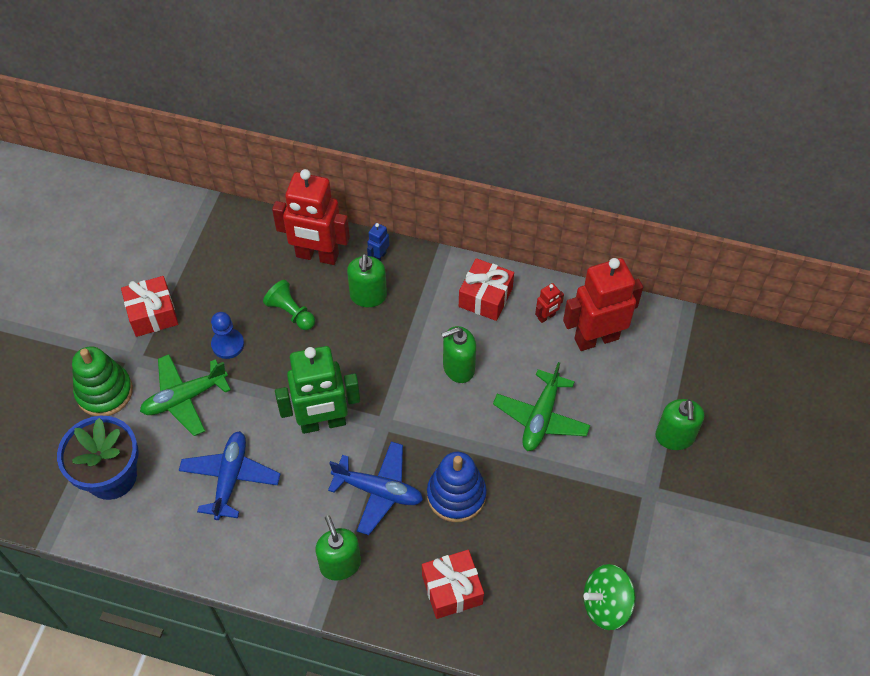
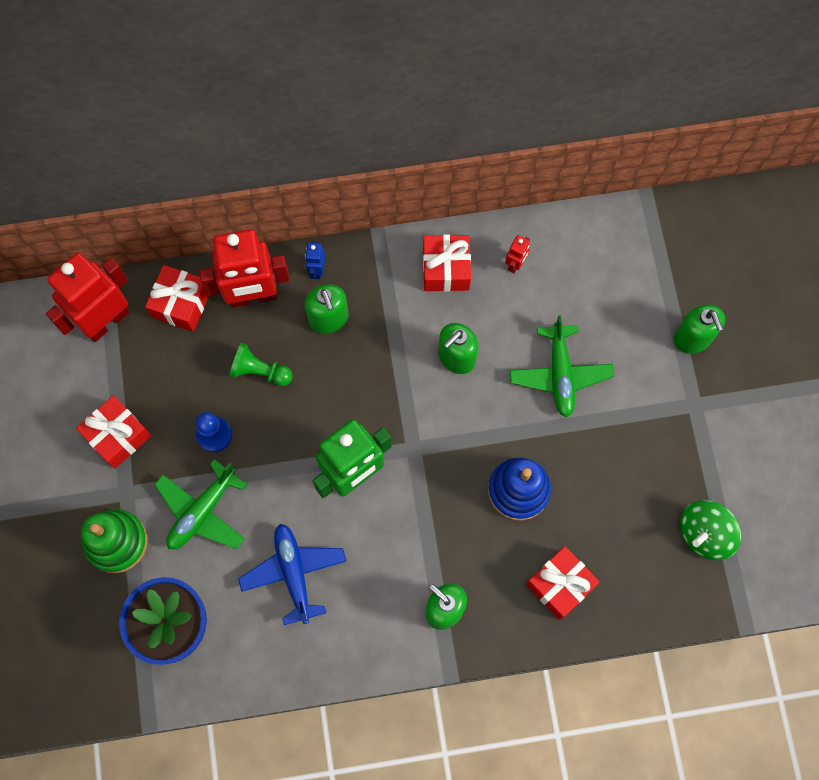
camera: 25 degrees left, 15 degrees up
(258, 239) = (181, 304): none -> red gift
(378, 491) = (443, 520): blue plane -> none
(596, 338) = (573, 266): red robot -> red robot (106, 321)

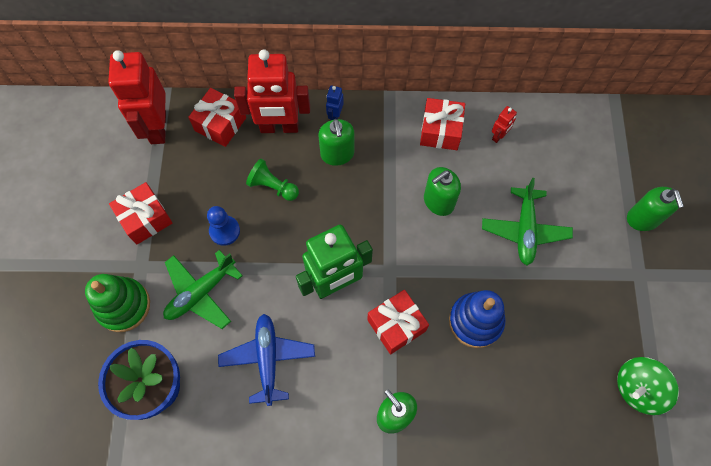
camera: 10 degrees right, 5 degrees down
(106, 321) = (157, 127): red robot -> red robot turned 60 degrees counterclockwise
(560, 585) = (501, 411): red gift -> red gift (396, 325)

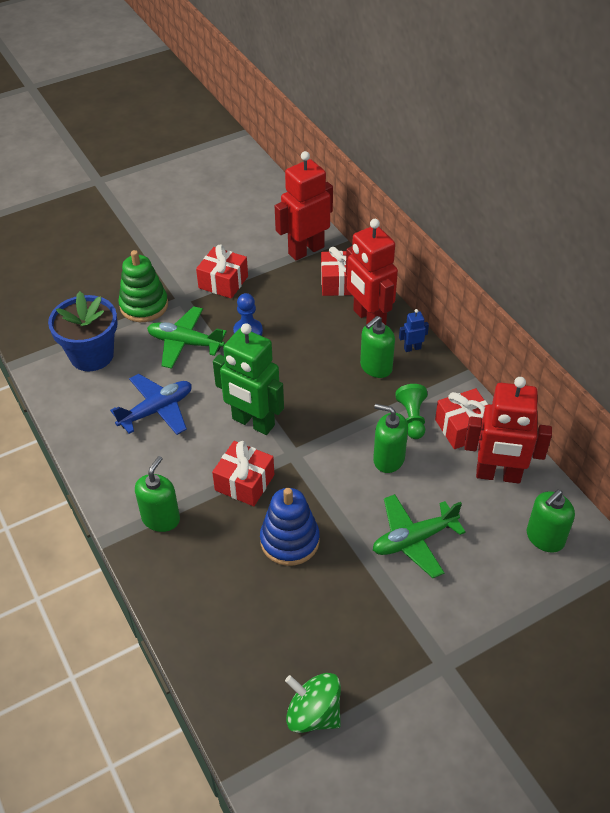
camera: 60 degrees right, 20 degrees down
(273, 186) = (311, 341): green pawn -> green pawn (412, 418)
(499, 136) = (498, 475): red robot -> red robot, size x2.38
(643, 219) = (511, 642): green soap dispenser -> green soap dispenser (545, 538)

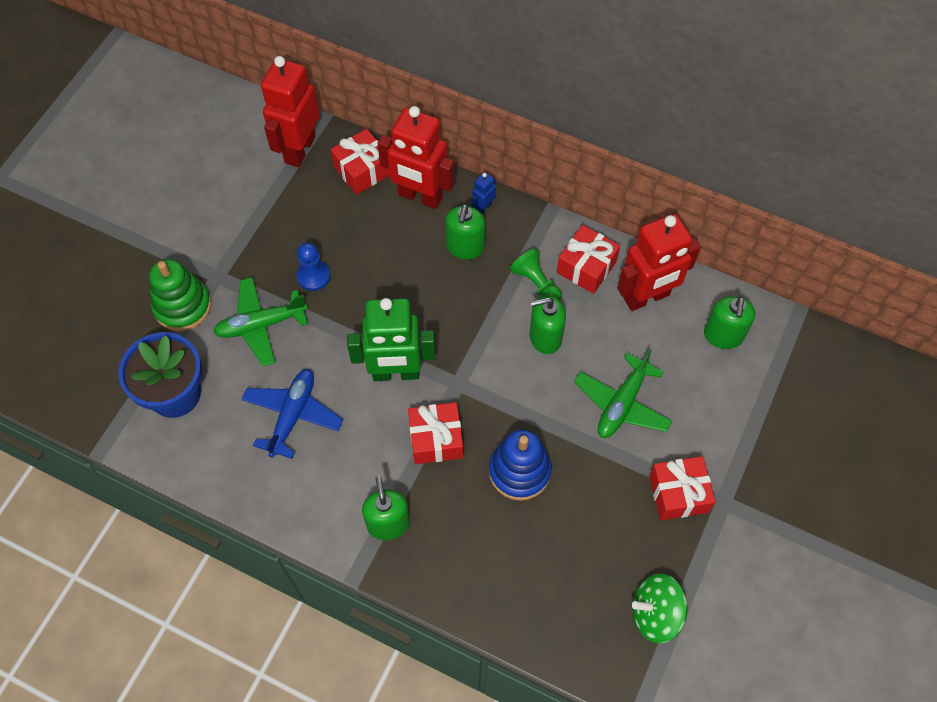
camera: 35 degrees left, 15 degrees up
(223, 282) = (244, 232): red gift -> red gift (678, 493)

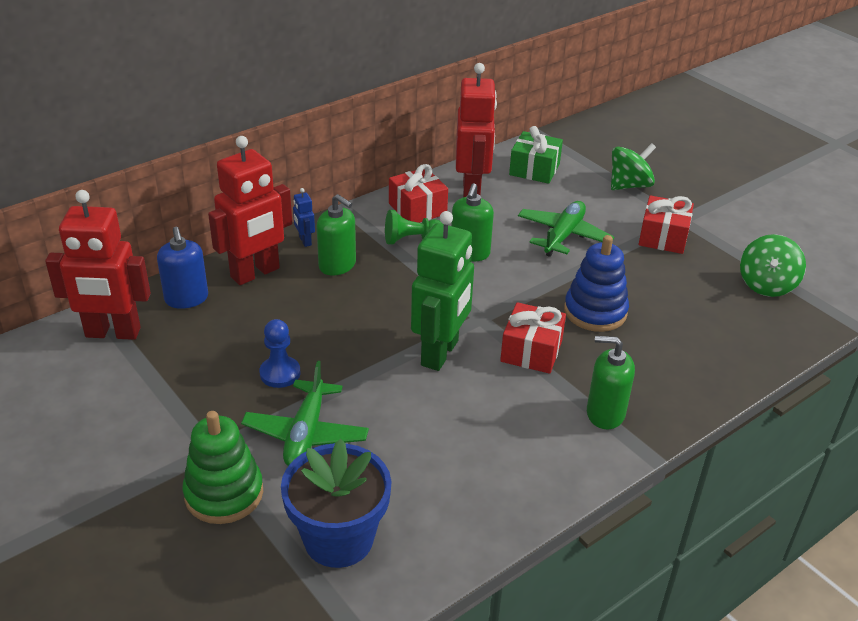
camera: 65 degrees left, 25 degrees down
(293, 415) = (437, 444): blue plane -> none
(299, 149) = (113, 333): red robot -> red robot turned 45 degrees counterclockwise
(362, 170) = (186, 298): red gift -> blue soap dispenser
(622, 403) = (563, 236): green plane -> green plane turned 120 degrees counterclockwise
(723, 335) = (534, 169): green soap dispenser -> green gift
(754, 433) = (629, 185): none -> green spinning top

